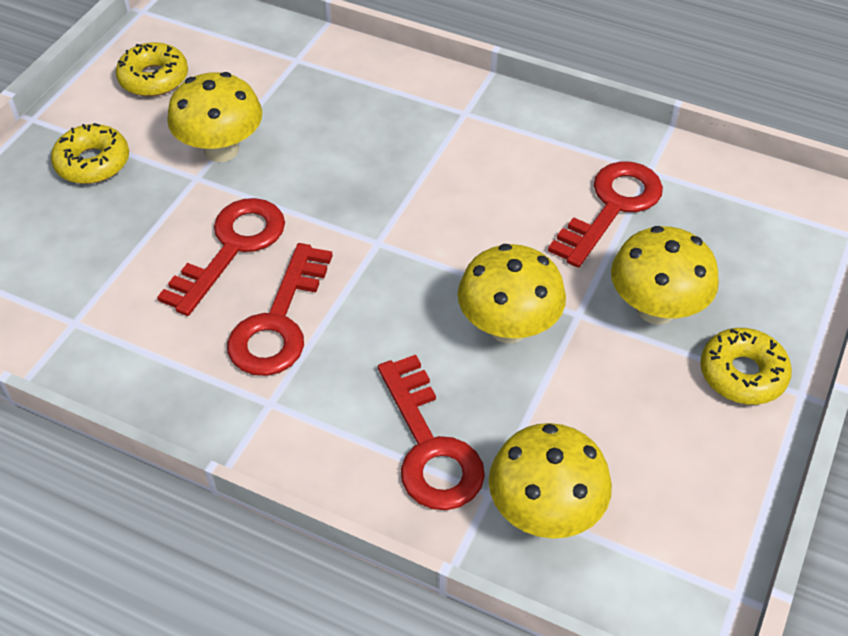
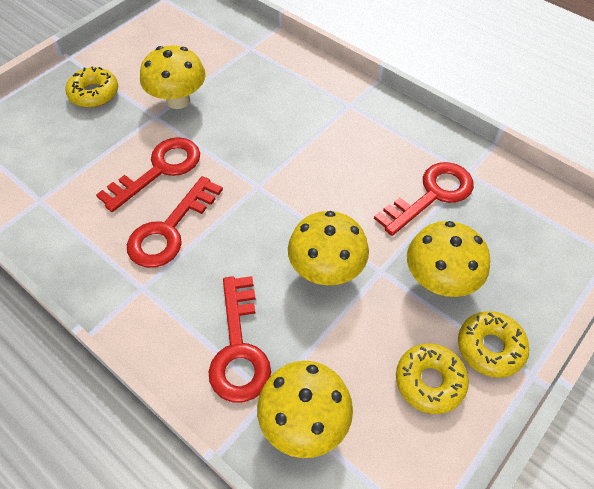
camera: 15 degrees right, 5 degrees up
(154, 78) = (154, 44): yellow donut -> yellow donut (429, 381)

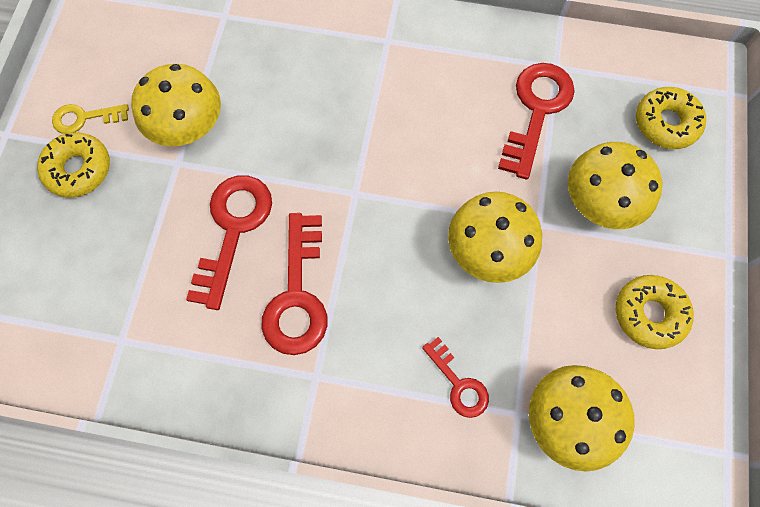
camera: 30 degrees left, 15 degrees up
(120, 68) = (84, 118): none -> yellow key
(239, 348) = (458, 383): red key -> red key, size x0.57
(490, 347) = (680, 249): yellow donut -> yellow donut (665, 123)

